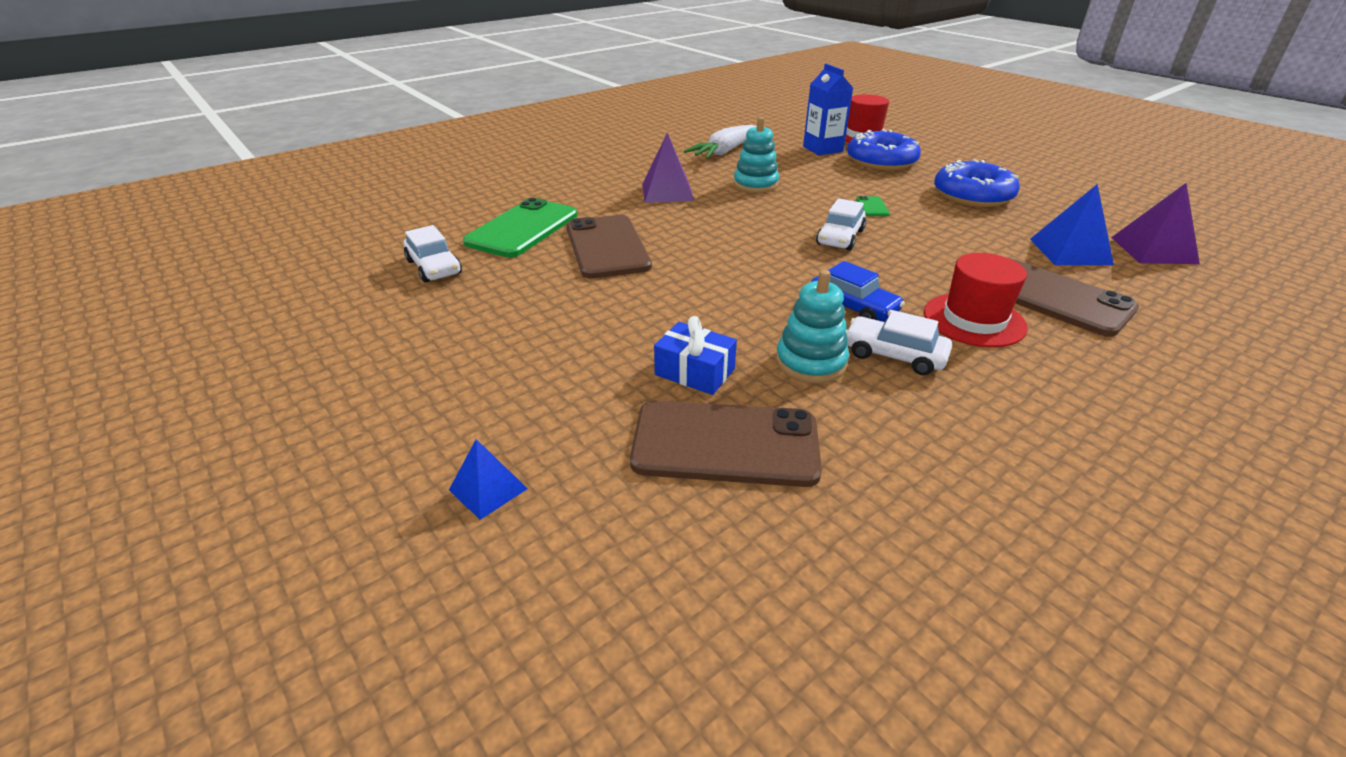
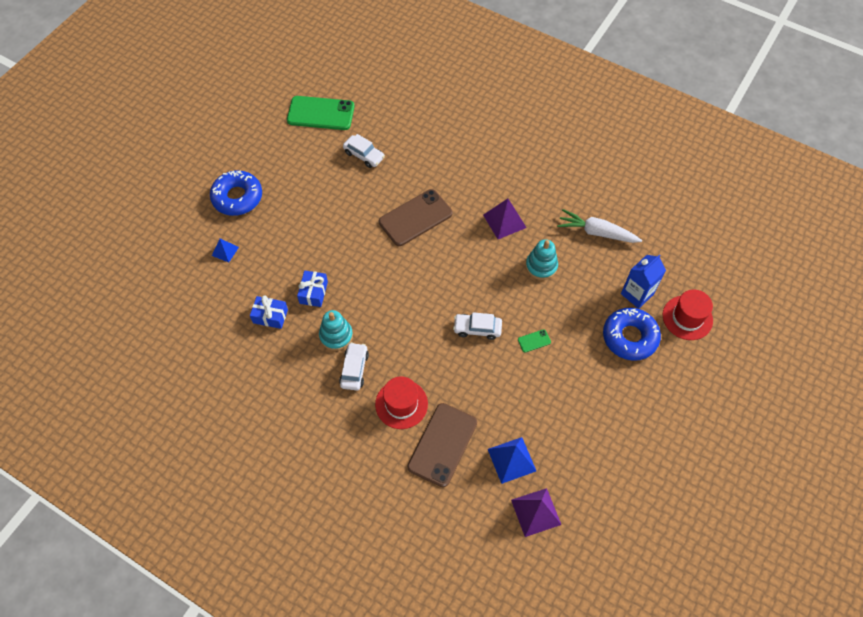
camera: 70 degrees right, 25 degrees up
(434, 267) = (364, 155): white car -> white car turned 90 degrees counterclockwise
(522, 228) = (421, 171): green phone -> green phone (321, 113)
(725, 443) = (270, 316): brown phone -> blue gift
(853, 307) = (394, 346): blue car -> none
(972, 195) = (586, 402): blue donut -> blue donut (237, 197)

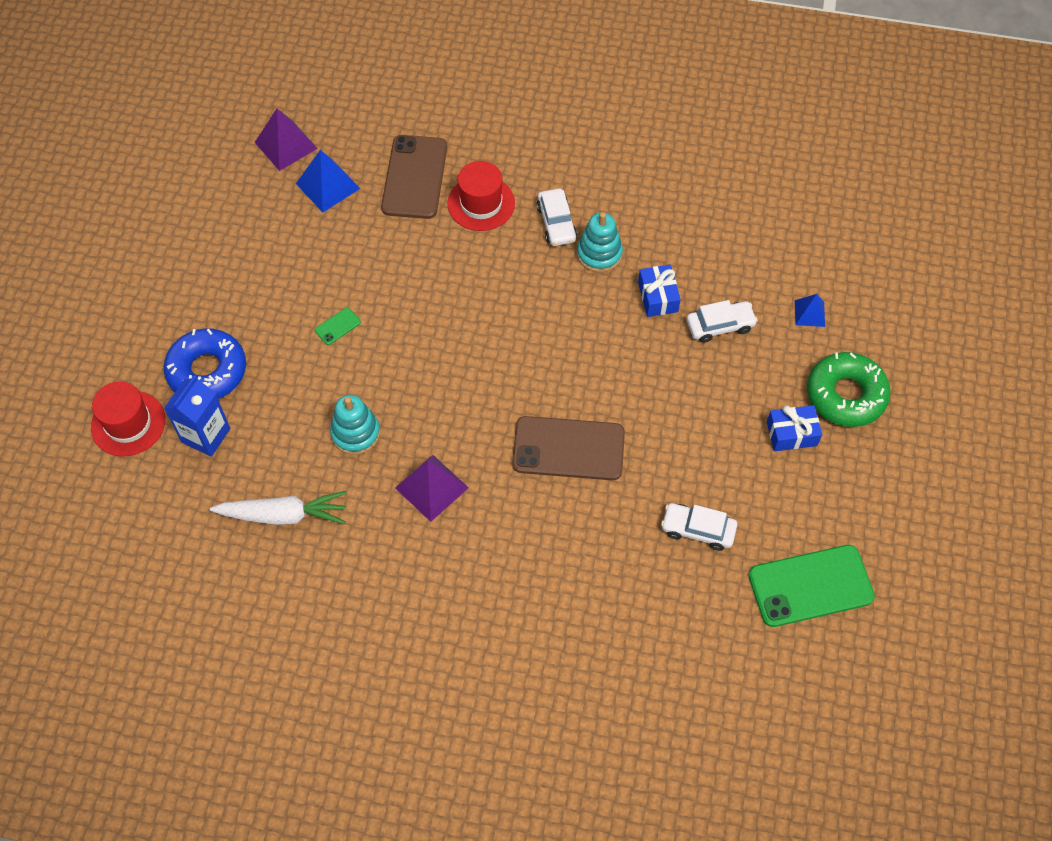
camera: 160 degrees right, 0 degrees up
(237, 197) = (846, 395): blue donut -> green donut
(270, 316) = (696, 251): blue gift -> blue gift (791, 434)
(415, 218) = (568, 449): brown phone -> brown phone turned 60 degrees clockwise
(477, 329) = (419, 318): white car -> white car (720, 326)

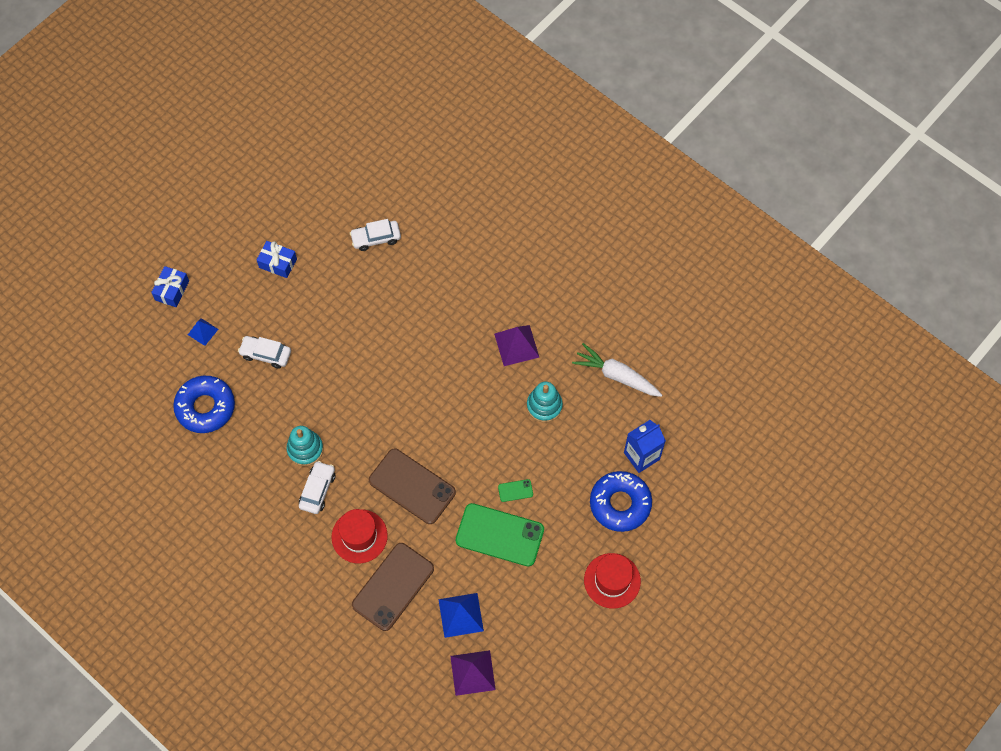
camera: 150 degrees left, 5 degrees up
(128, 423) = (689, 492): red hat -> red hat (612, 580)
(568, 449) = (418, 325): brown phone -> brown phone (412, 486)
(658, 297) = (290, 396): blue gift -> blue gift (172, 290)
(698, 530) = (376, 238): white car -> white car turned 120 degrees clockwise
(739, 241) = (205, 407): none -> blue donut
(810, 586) = (337, 176): green phone -> green phone (499, 535)
(846, 395) = (226, 269): green donut -> none

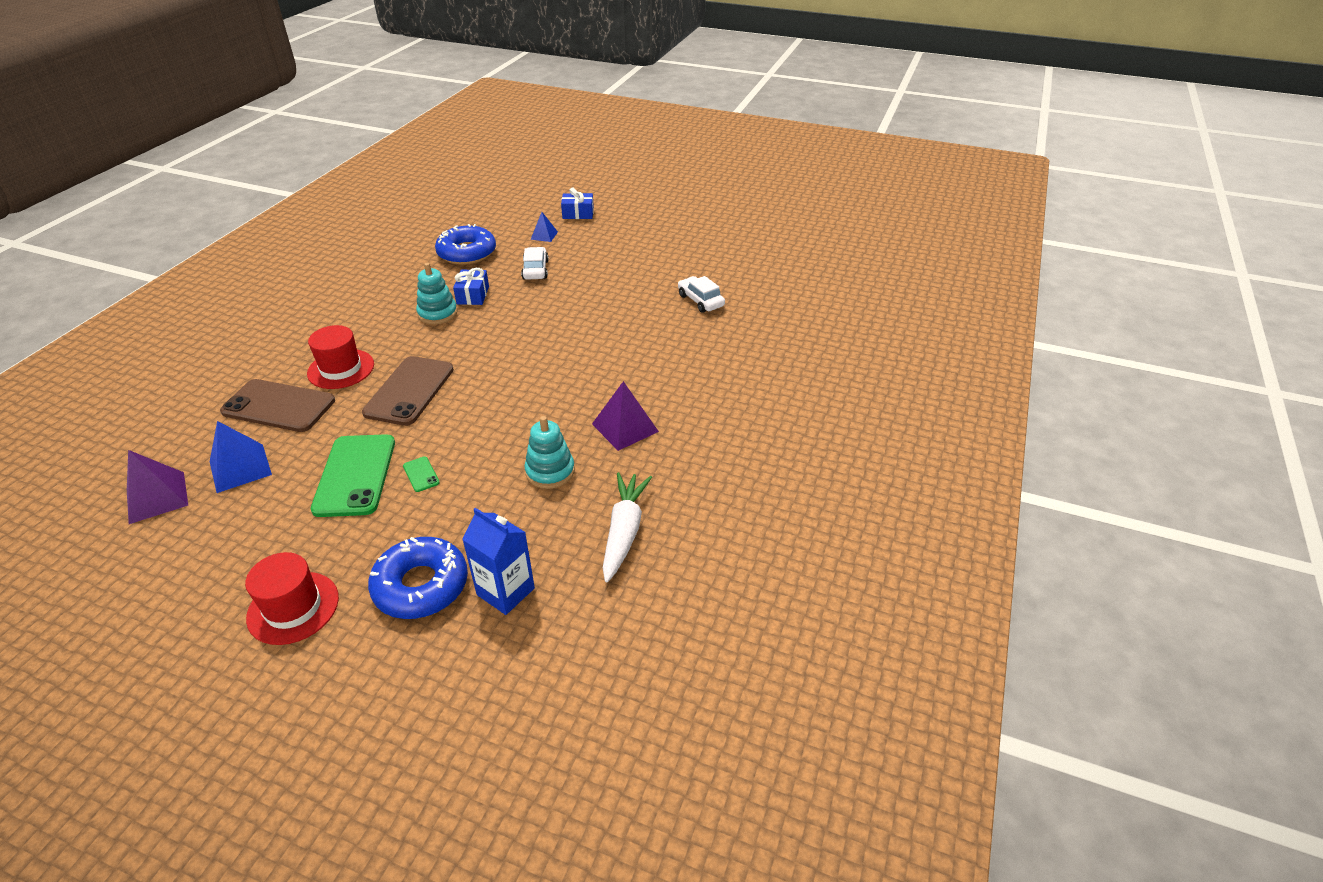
camera: 70 degrees right, 25 degrees down
(278, 263) = (636, 255): blue gift -> blue gift (473, 295)
(317, 490) = (392, 331): white car -> none

